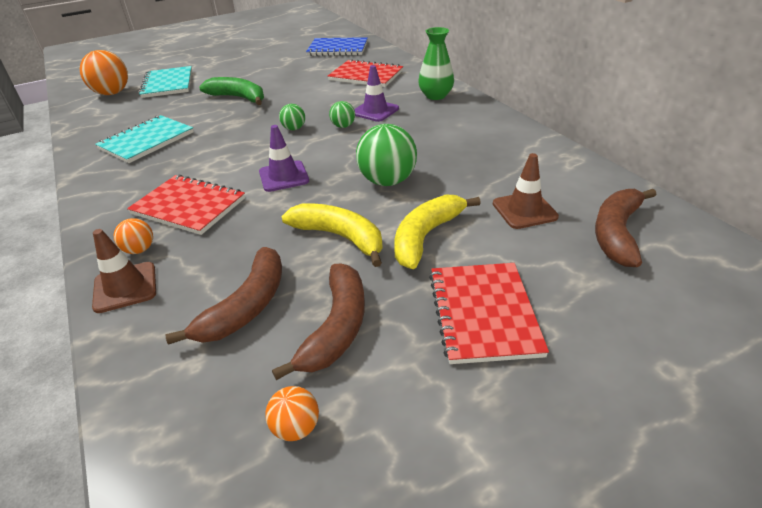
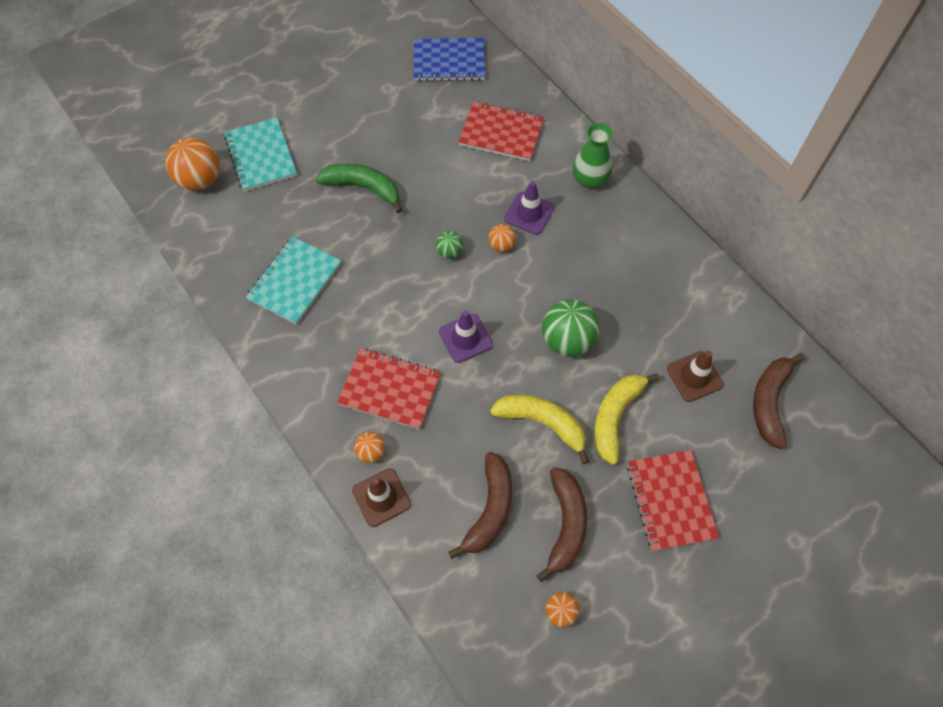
camera: 10 degrees left, 25 degrees up
(343, 126) = (501, 245): green ball -> orange ball

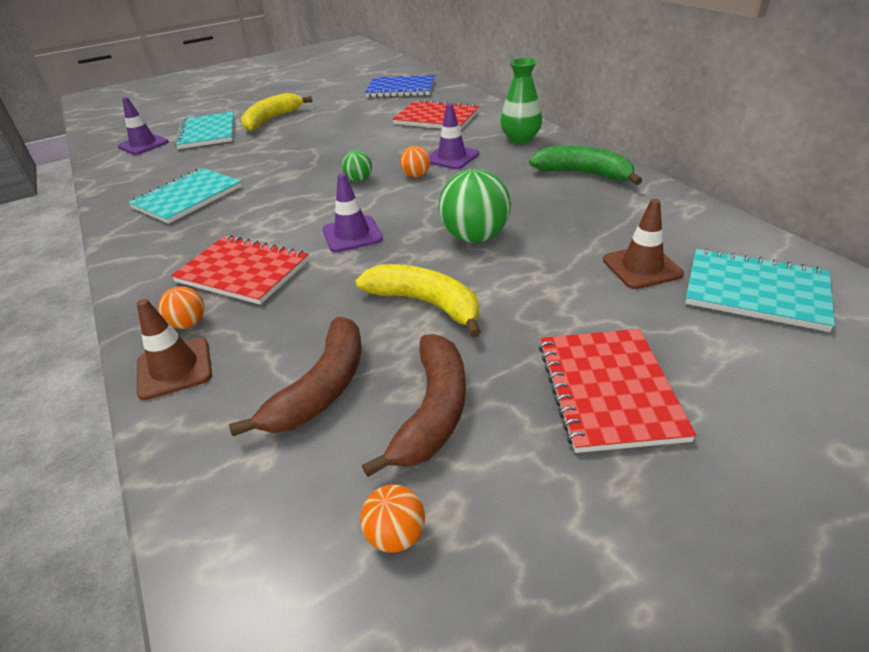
camera: 10 degrees right, 25 degrees down
(200, 180) = (143, 145): orange ball -> purple traffic cone
(363, 187) = (290, 146): green banana -> green banana (584, 174)
(615, 417) = (528, 300): yellow banana -> yellow banana (271, 119)
(769, 402) = (755, 291): brown banana -> turquoise notebook

